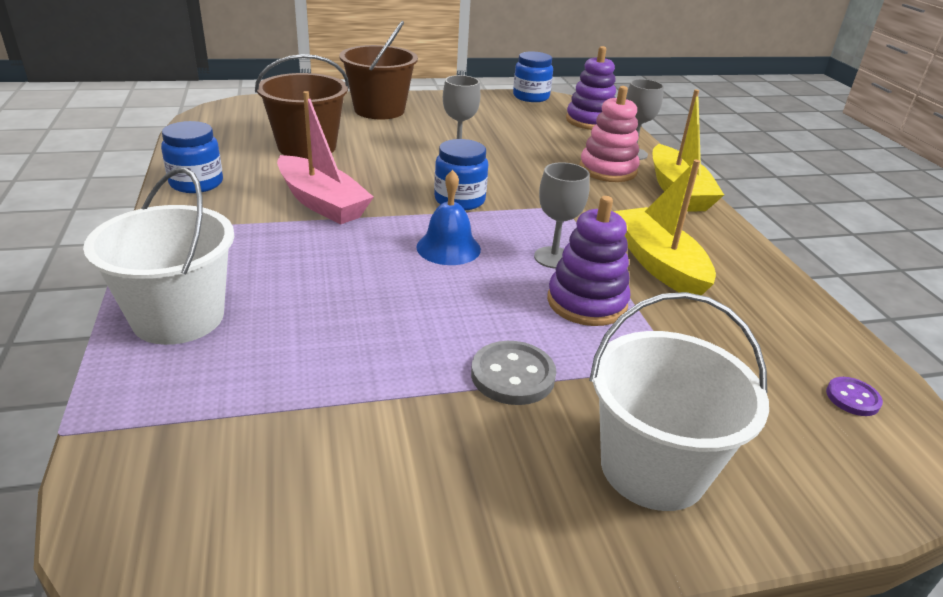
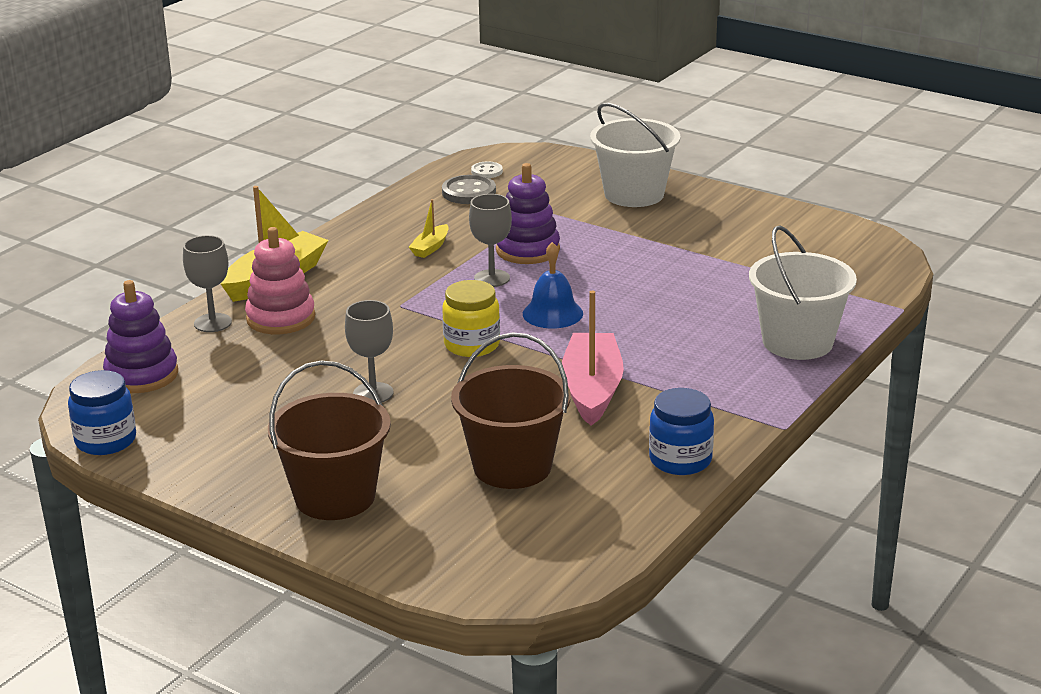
camera: 130 degrees left, 5 degrees down
(459, 200) = (472, 345): blue jar -> yellow jar
(512, 375) = (638, 241): grey button -> grey button (469, 192)
(658, 264) = (430, 247): yellow boat -> yellow boat, size x0.48
(852, 398) = (486, 171): purple button -> white button

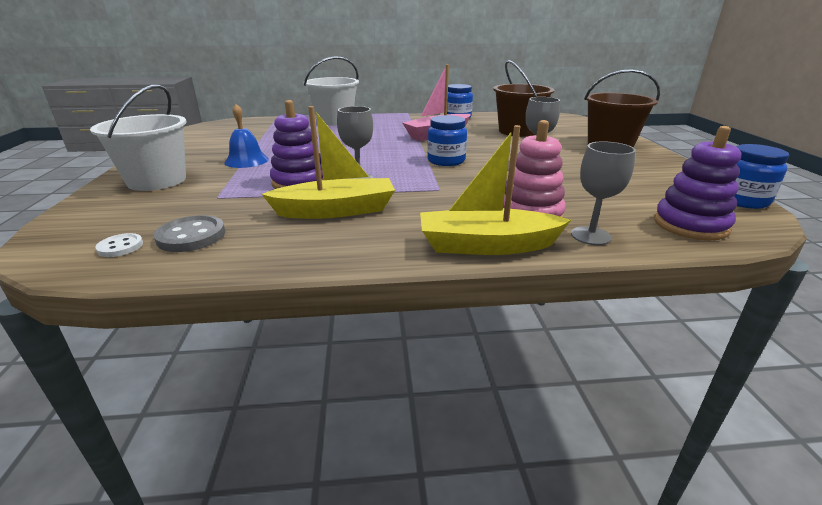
camera: 130 degrees left, 0 degrees up
(430, 247) = (336, 210): yellow boat -> yellow boat, size x2.06
(472, 345) = (446, 161): yellow jar -> blue jar
(552, 313) = (379, 156): blue bell -> blue bell (246, 161)

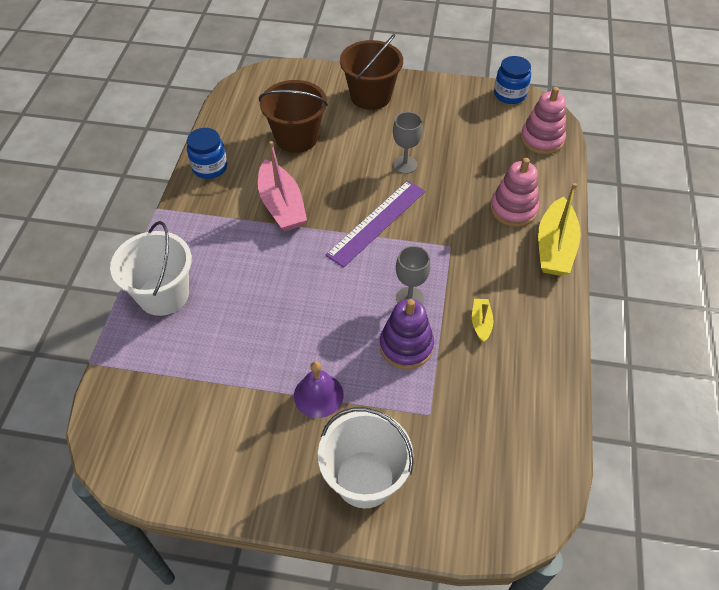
camera: 75 degrees left, 25 degrees up
(120, 247) = (524, 473): white button -> none
(191, 236) = (513, 424): grey button -> none
(246, 161) = (318, 395): blue bell -> purple bell
(336, 210) = (481, 323): yellow boat -> yellow boat, size x0.48
(446, 161) = (377, 222): blue jar -> purple ruler
(590, 236) = (549, 192): grey goblet -> none
(690, 225) = (542, 139): purple stacking toy -> pink stacking toy

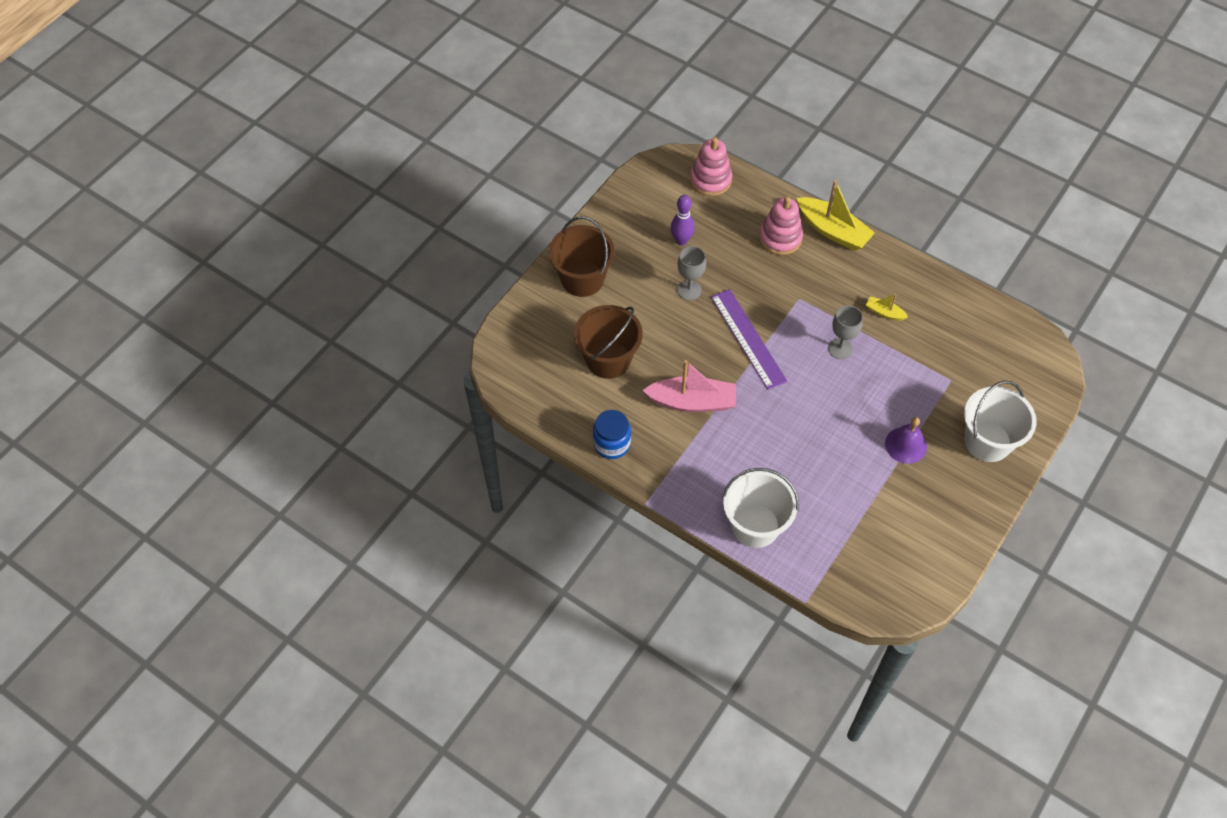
camera: 65 degrees left, 5 degrees up
(406, 346) = (885, 370): purple stacking toy -> none
(457, 142) = (681, 240): none -> purple bowling pin
(509, 94) = (641, 174): blue jar -> none

